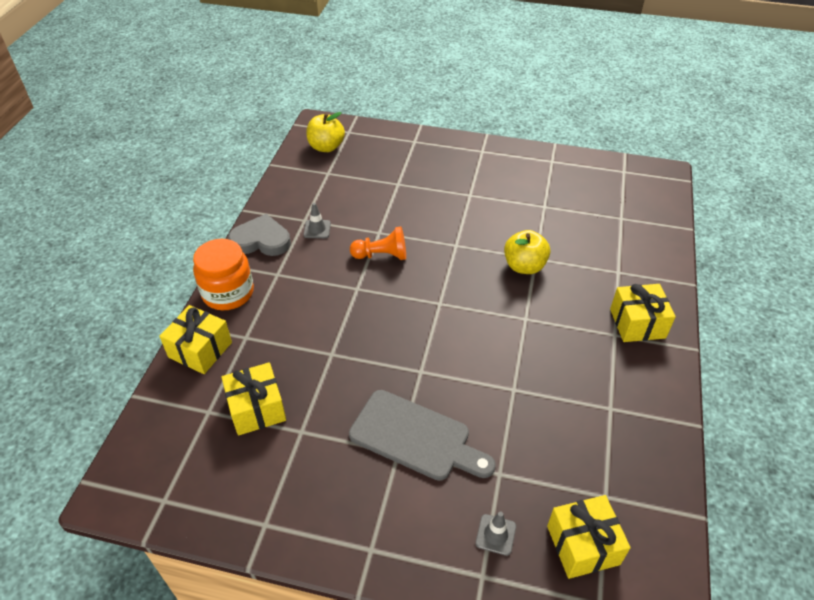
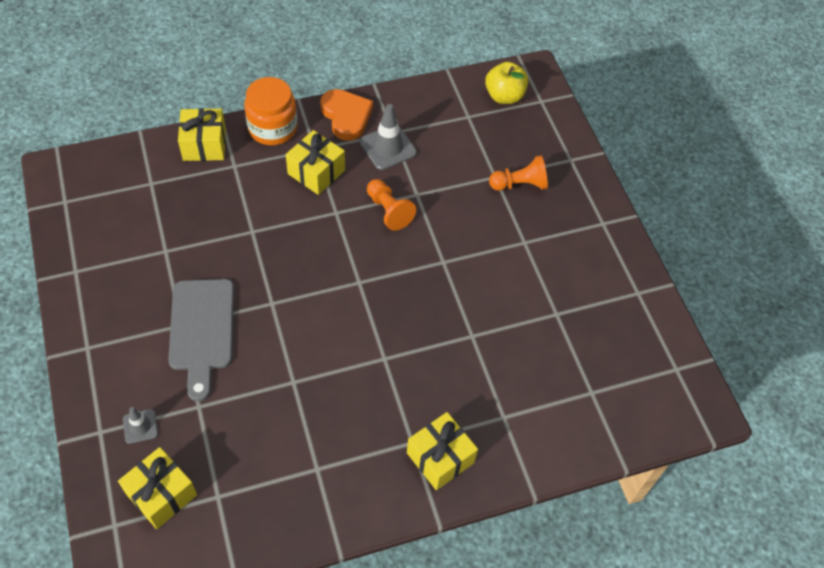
camera: 55 degrees right, 10 degrees up
(257, 409) = (170, 211): yellow gift -> yellow gift (316, 172)
(261, 240) = (346, 116): grey heart -> orange heart
(317, 229) = (388, 147): grey traffic cone -> grey traffic cone, size x1.73
(415, 174) = (519, 184): none -> orange pawn
(524, 266) = (453, 330): yellow apple -> none

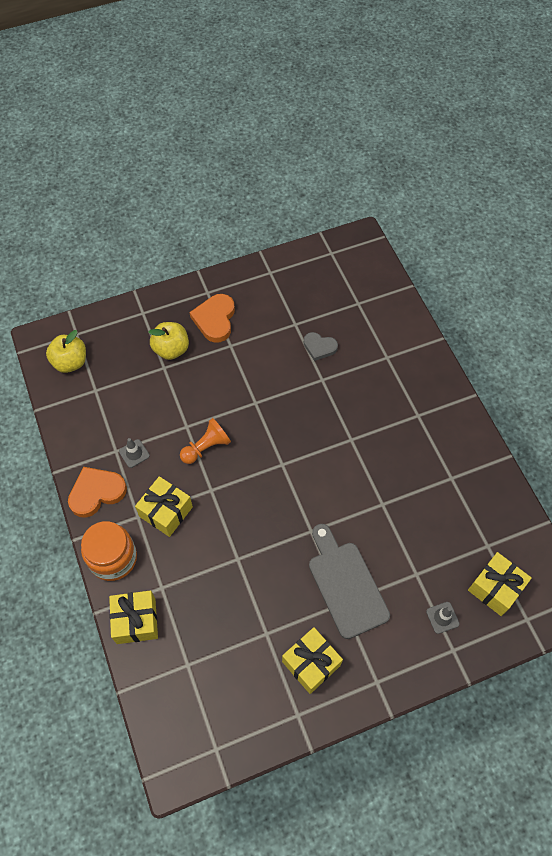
camera: 90 degrees left, 5 degrees up
(202, 330) = (346, 584): grey cutting board -> grey cutting board turned 105 degrees counterclockwise
(388, 147) = (134, 453): grey traffic cone -> grey traffic cone, size x0.58
(440, 458) = (426, 396): yellow gift -> yellow gift (311, 663)
(519, 184) = (171, 349): orange pawn -> yellow apple
(520, 338) = (319, 347): none -> grey heart
(562, 229) = (215, 319): none -> orange heart

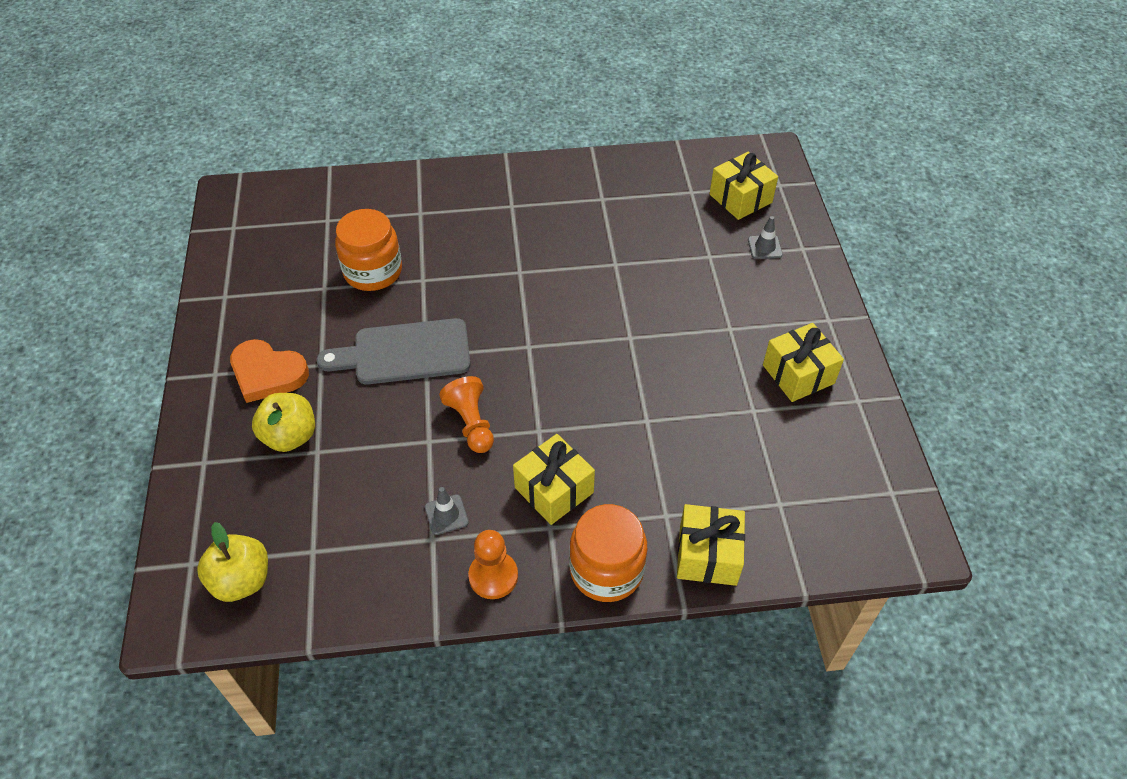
camera: 75 degrees left, 10 degrees down
(96, 492) = (493, 576): orange heart -> orange pawn
(319, 347) = (373, 271): grey heart -> orange jar
(346, 584) = (707, 320): grey cutting board -> grey cutting board (404, 353)

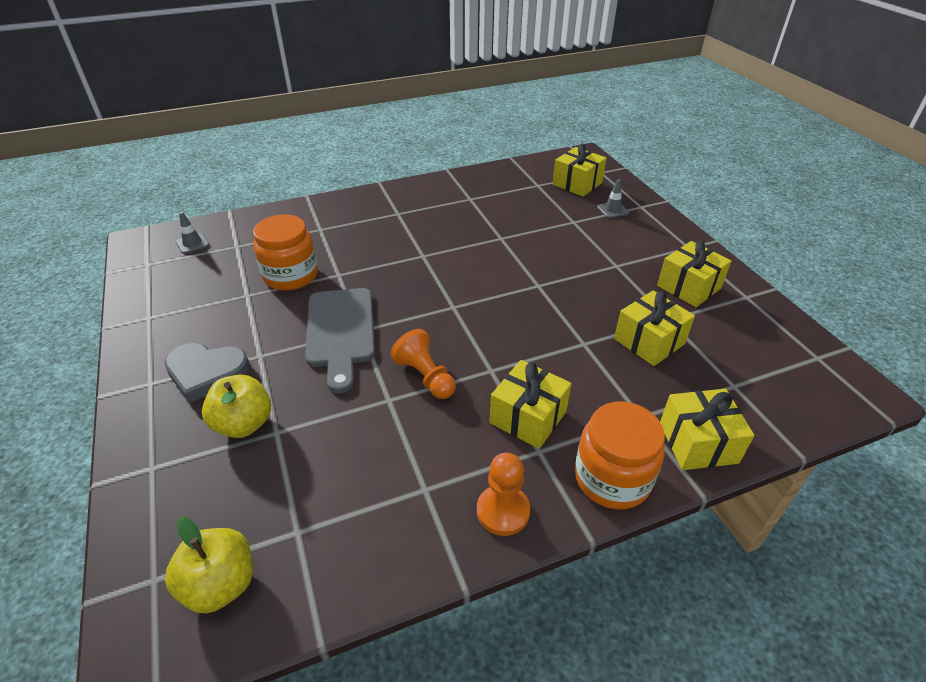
camera: 15 degrees left, 10 degrees down
(267, 374) = (207, 373): orange heart -> grey heart
(404, 353) = (340, 331): grey cutting board -> grey cutting board turned 75 degrees counterclockwise
(446, 515) = (431, 462): grey traffic cone -> grey traffic cone (192, 244)
(717, 433) = (649, 341): none -> yellow gift

